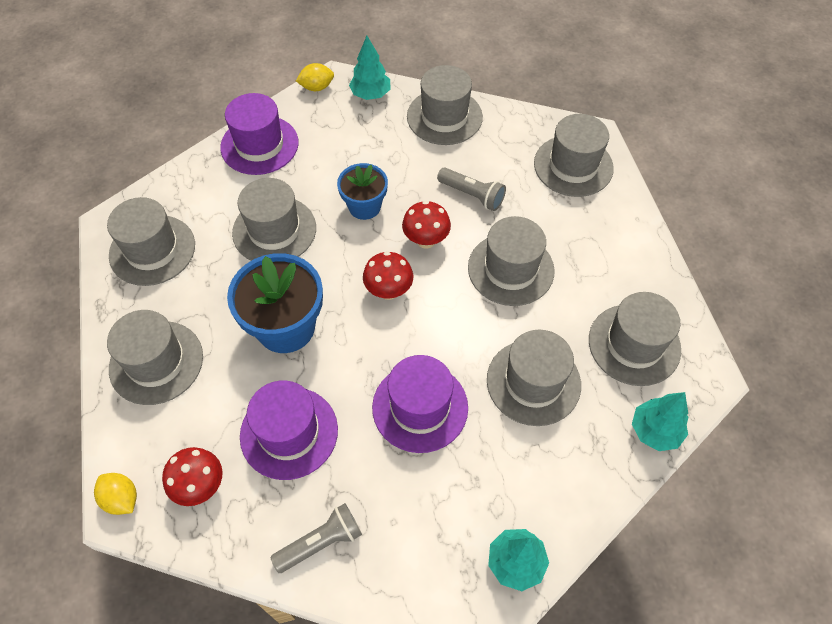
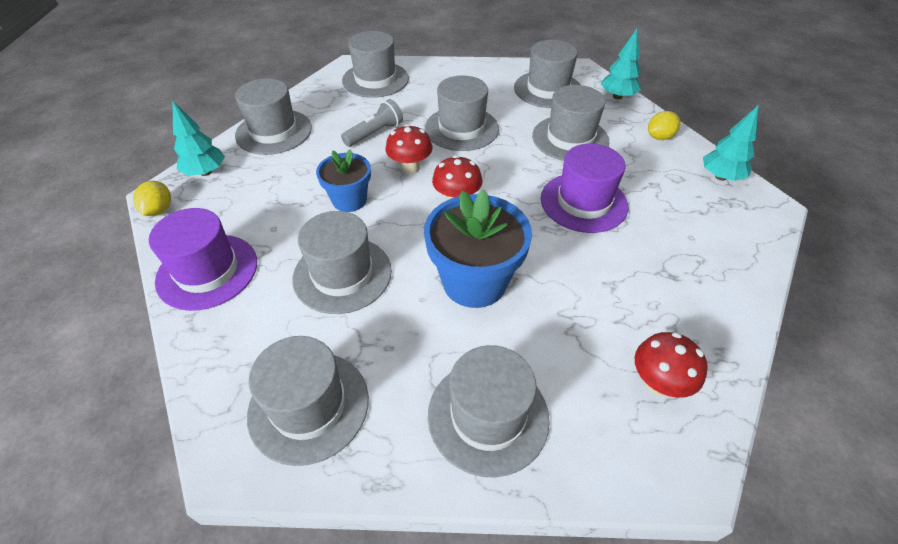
camera: 75 degrees left, 10 degrees down
(121, 499) = (675, 472): yellow lemon -> yellow lemon (659, 137)
(289, 432) = (599, 296): purple hat -> none
(321, 542) = (714, 288): grey flashlight -> none

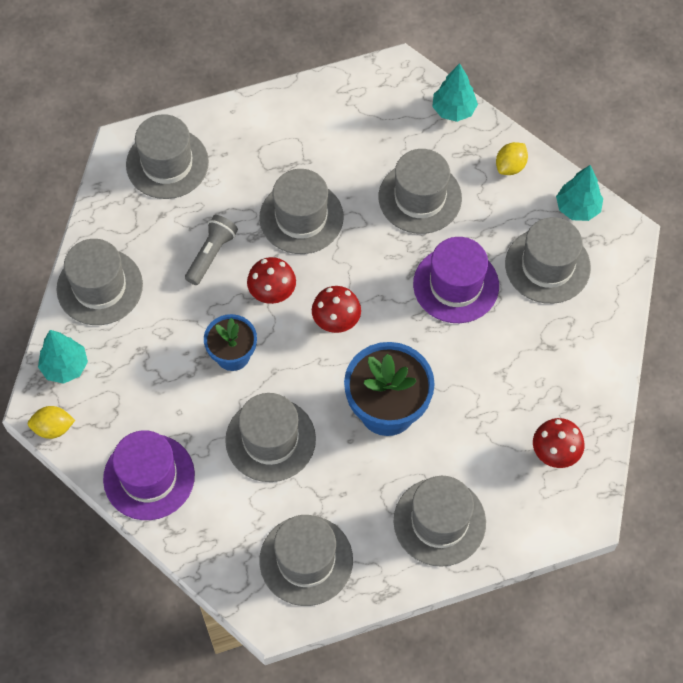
camera: 20 degrees left, 15 degrees up
(159, 210) = (53, 428): yellow lemon -> yellow lemon turned 75 degrees counterclockwise
(547, 89) = (373, 120): grey hat -> grey hat (547, 265)

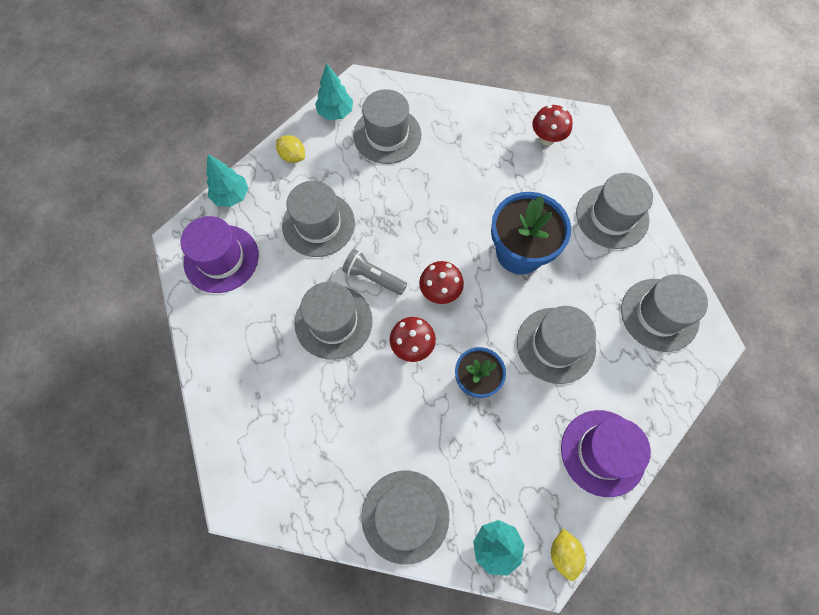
camera: 90 degrees left, 5 degrees up
(167, 163) = (263, 452): grey hat -> none
(211, 254) = (370, 403): grey flashlight -> grey flashlight (373, 277)
(456, 285) = (404, 199): purple hat -> purple hat (221, 258)

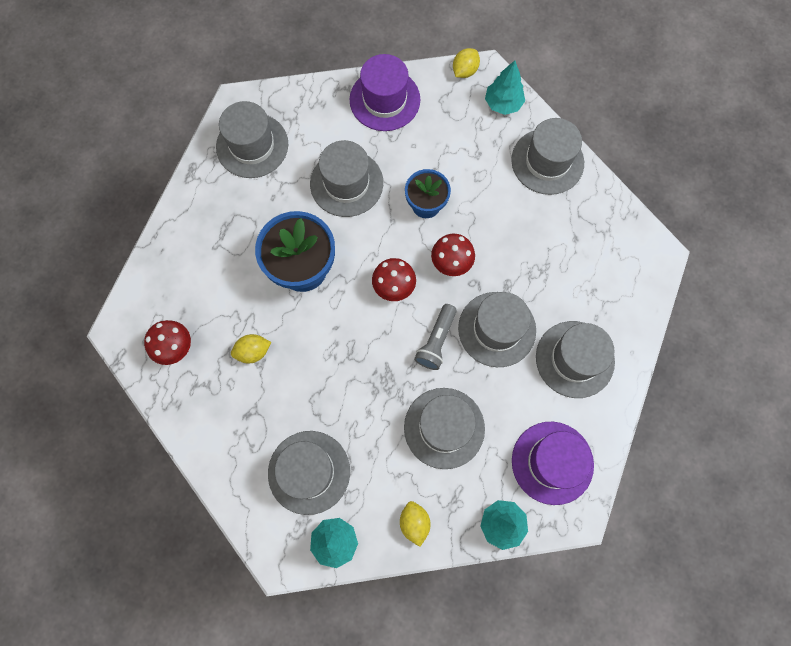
camera: 140 degrees left, 5 degrees up
(373, 277) = (436, 341): grey flashlight -> grey flashlight turned 45 degrees clockwise
(495, 173) = (253, 352): none -> yellow lemon
(612, 216) = (202, 238): grey hat -> grey hat (574, 359)

